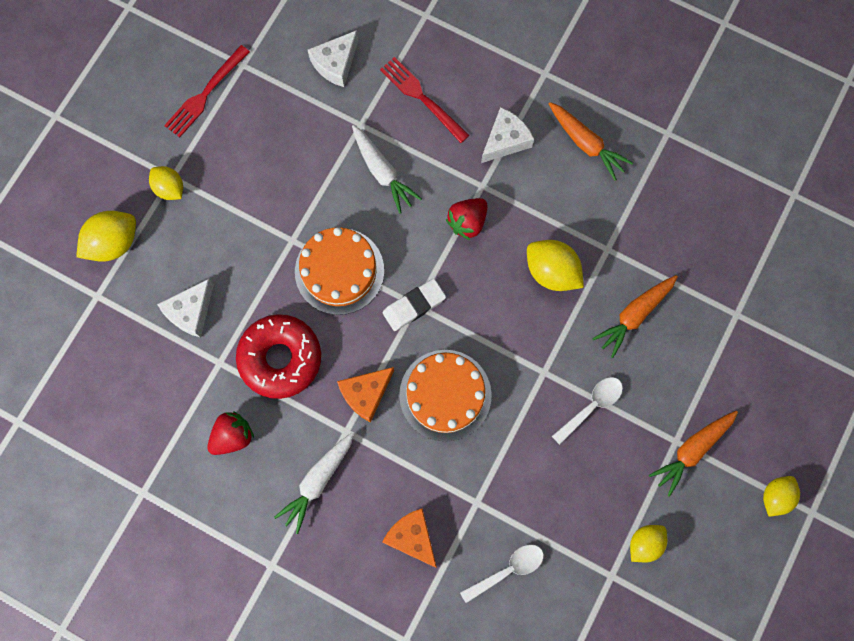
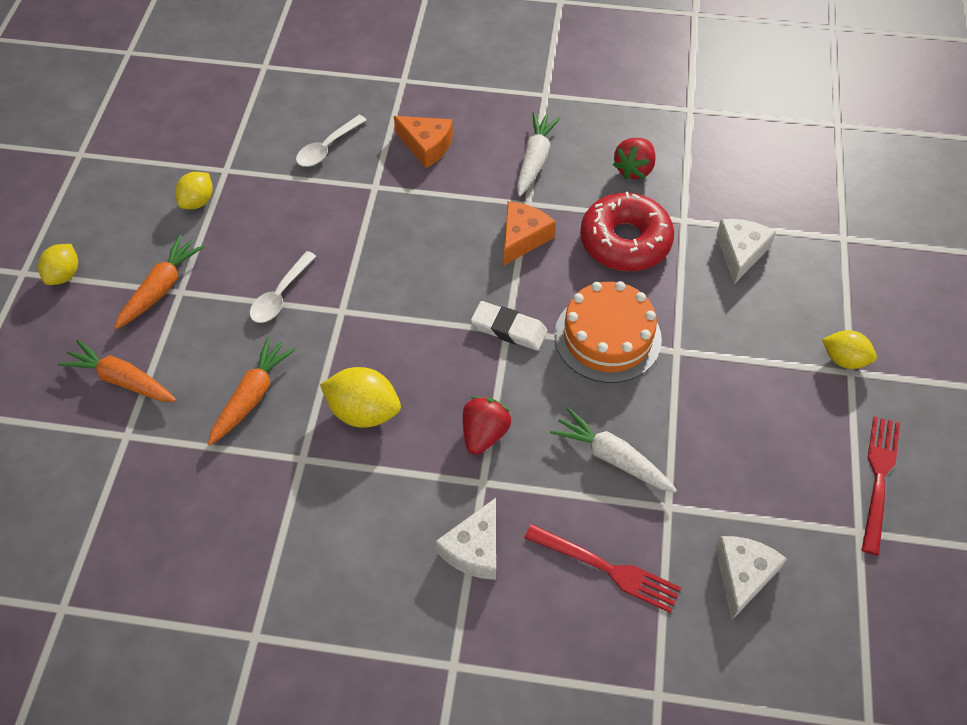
camera: 160 degrees right, 20 degrees down
(114, 243) = (863, 288): yellow lemon -> none
(414, 306) = (509, 329): white eraser -> white eraser turned 75 degrees clockwise
(445, 395) = (440, 260): orange cake -> none
(586, 143) = (365, 581): orange carrot -> orange carrot (122, 380)

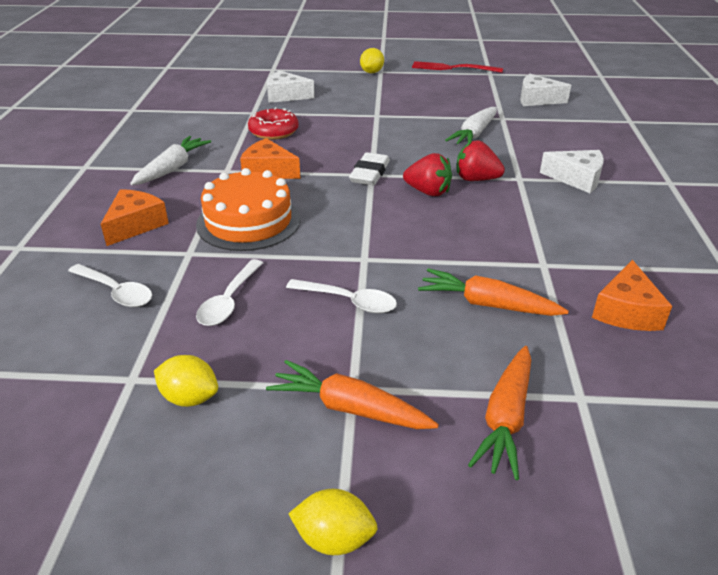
camera: 95 degrees left, 20 degrees down
(215, 508) = (626, 311): none -> orange cheese
(299, 216) = (229, 301): none -> white spoon
(363, 412) = (478, 235): yellow lemon -> none
(535, 160) = (172, 168): white carrot -> white carrot turned 105 degrees clockwise
(607, 337) = (369, 137): orange cake -> orange cake (248, 221)
(608, 569) = (559, 135): red fork -> none
(625, 241) = (273, 131): red donut -> red donut, size x0.66
(634, 169) = (195, 129): red strawberry -> red strawberry (428, 192)

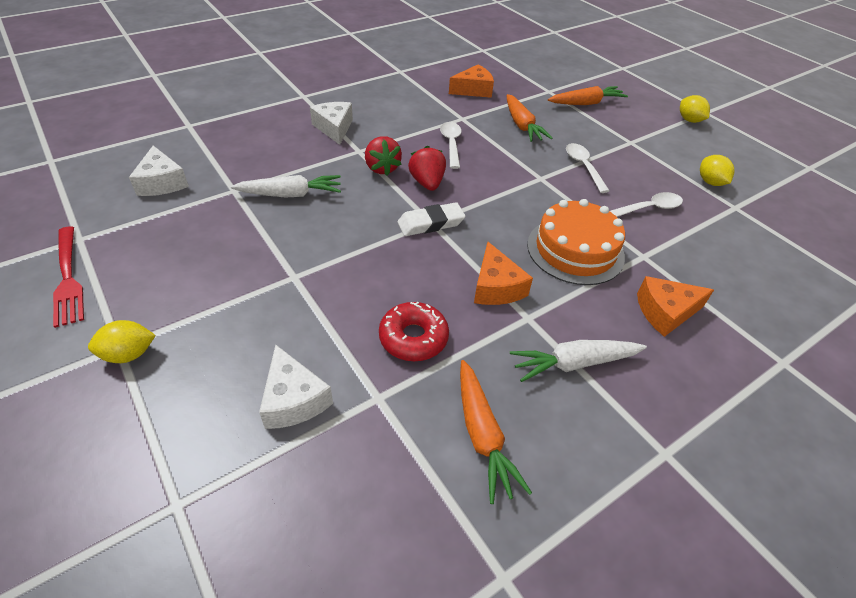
camera: 130 degrees left, 10 degrees up
(116, 292) = (717, 261): white spoon -> white spoon (451, 144)
(350, 408) = (641, 138): orange carrot -> orange carrot (482, 435)

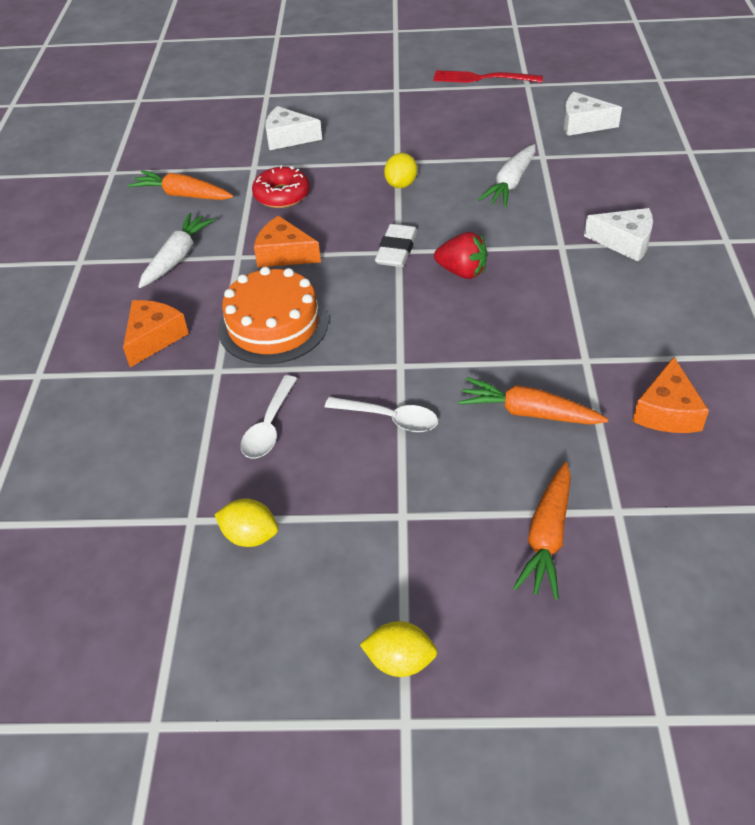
camera: 130 degrees right, 0 degrees up
(129, 354) = (385, 92): yellow lemon -> yellow lemon (401, 184)
(382, 168) = (514, 250): red strawberry -> none
(451, 144) = (527, 321): white spoon -> none

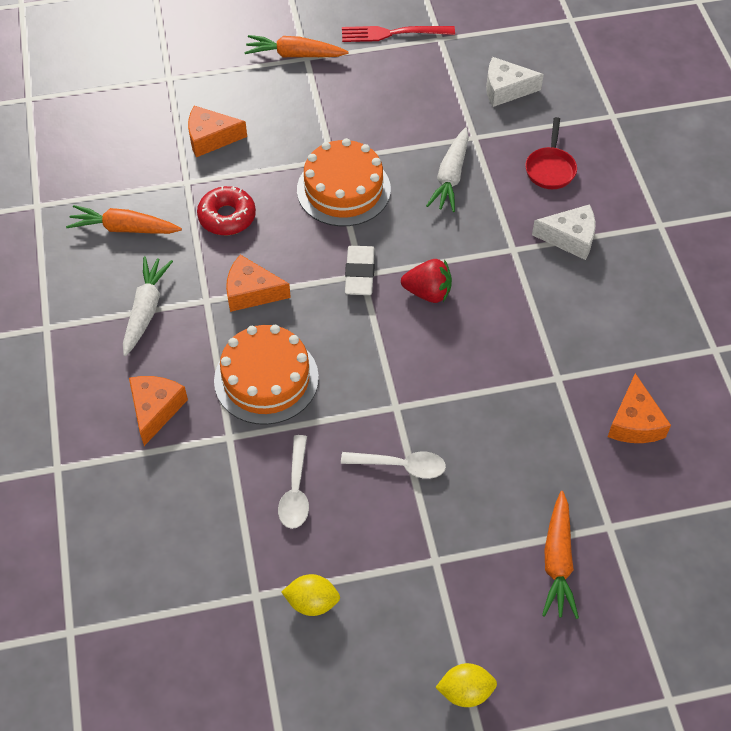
camera: 15 degrees left, 10 degrees up
(288, 138) = (211, 138): white cheese -> orange cheese
(401, 184) = (343, 189): yellow lemon -> orange cake
(529, 413) = (519, 441): orange carrot -> orange carrot (295, 55)
(615, 186) = (550, 168): none -> red pan

